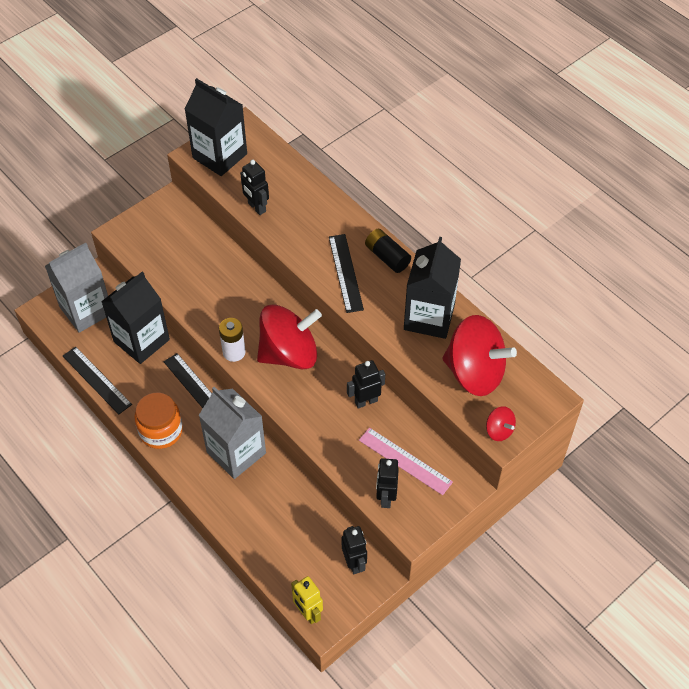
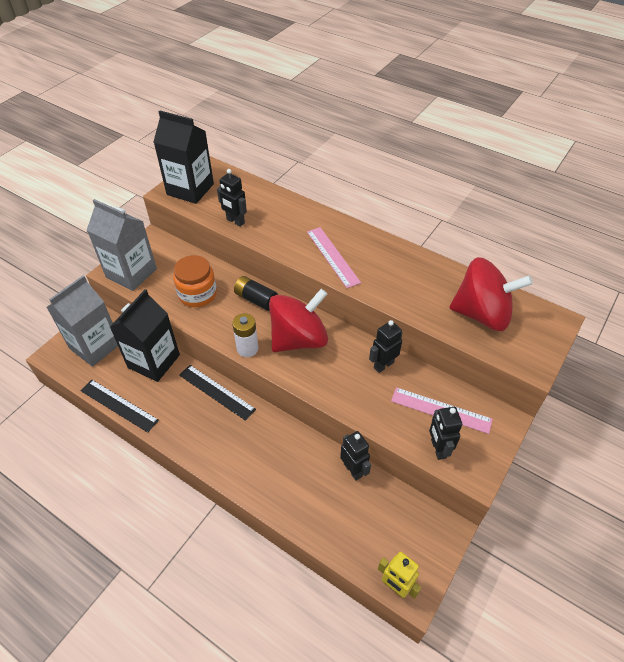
camera: 15 degrees left, 5 degrees down
(161, 430) = (193, 438): orange jar -> orange jar (197, 294)
(236, 452) = (271, 442): grey carton -> grey carton (131, 273)
(345, 273) = (333, 256): black ruler -> pink ruler
(354, 563) = (420, 521): black robot -> black robot (353, 470)
(387, 257) = (363, 238): black battery -> black battery (256, 299)
(429, 317) = (420, 277): black carton -> none
(499, 430) = (528, 359): red spinning top -> none

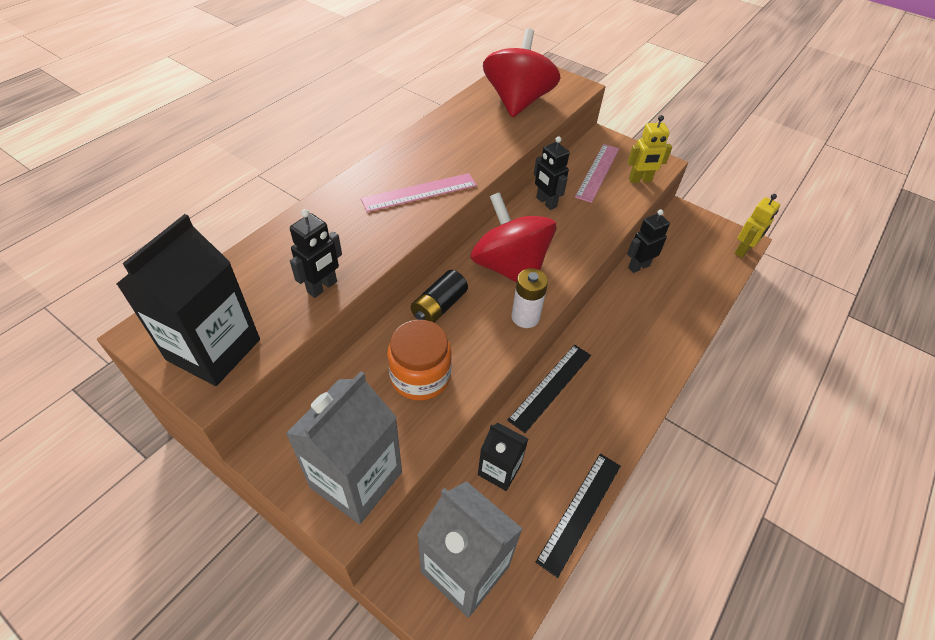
camera: 90 degrees left, 0 degrees up
(154, 361) = (499, 469): black carton -> black carton, size x0.57
(438, 449) = (640, 180): black robot -> yellow robot

